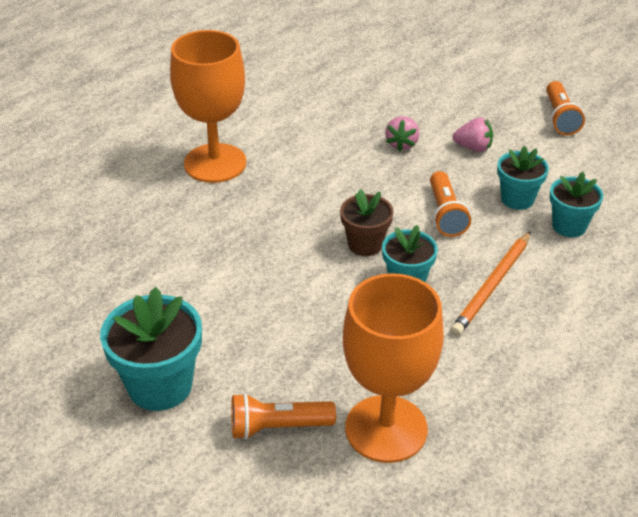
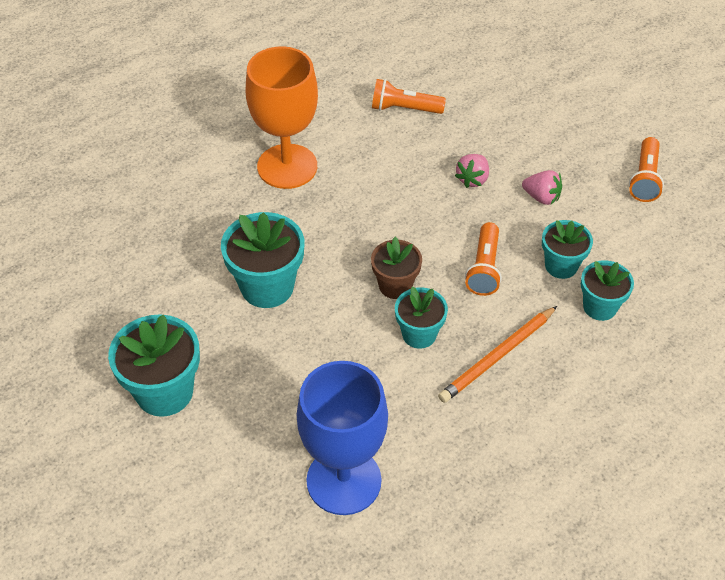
camera: 15 degrees right, 10 degrees up
(235, 269) = (267, 287): none -> turquoise flower pot
(278, 427) = (251, 456): orange flashlight -> orange flashlight (404, 109)
(386, 429) = (344, 480): orange goblet -> blue goblet

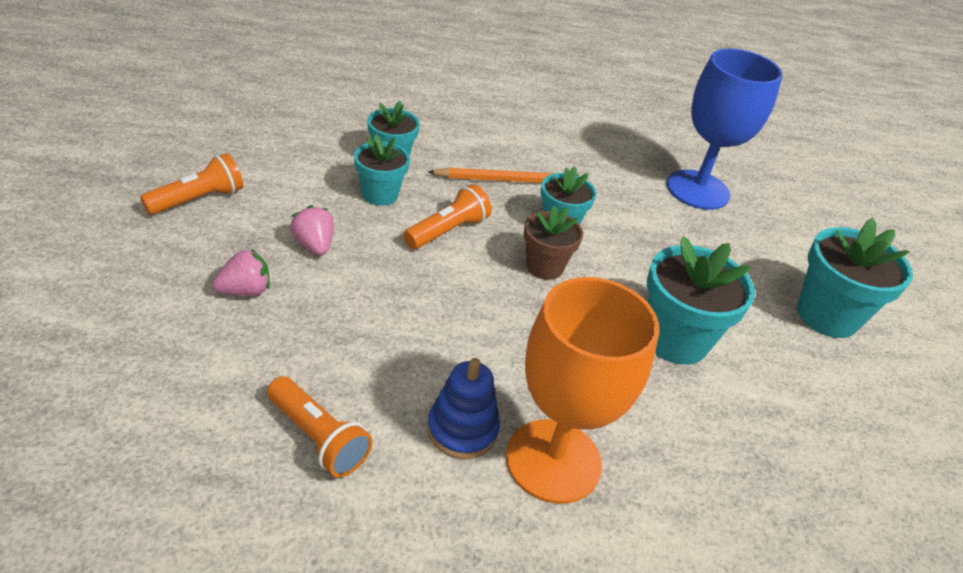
camera: 150 degrees left, 10 degrees down
(344, 152) = (462, 430): none -> blue stacking toy
(472, 179) = (355, 302): pink strawberry -> pink strawberry (245, 291)

